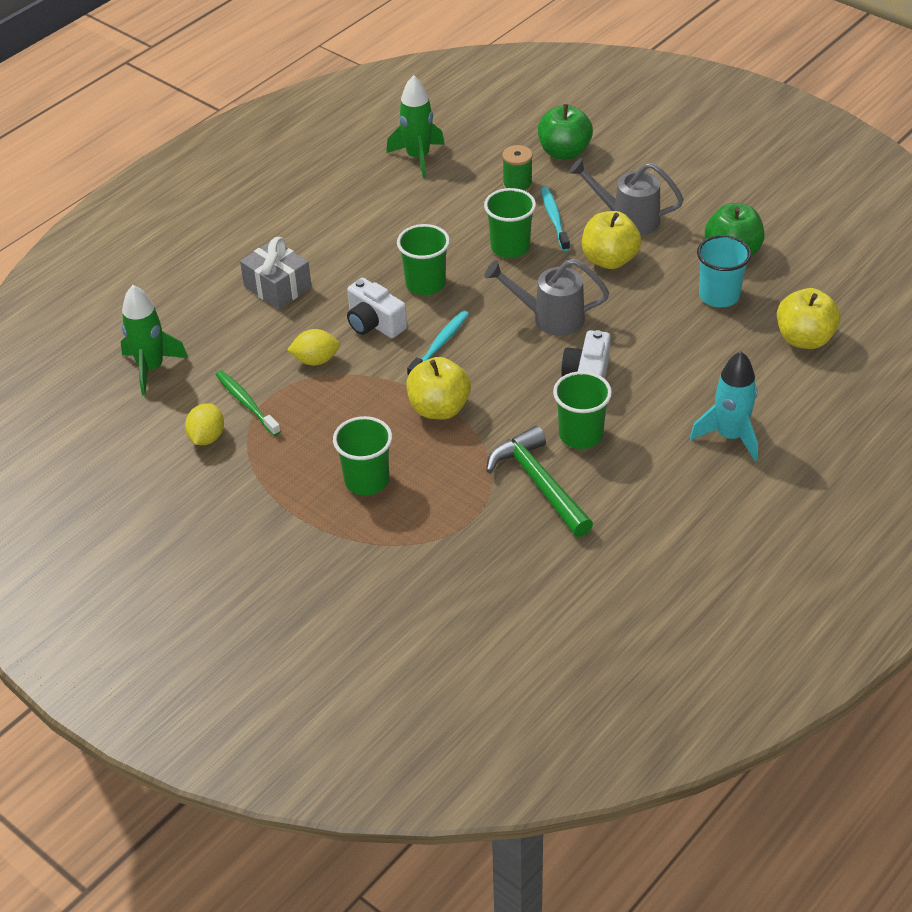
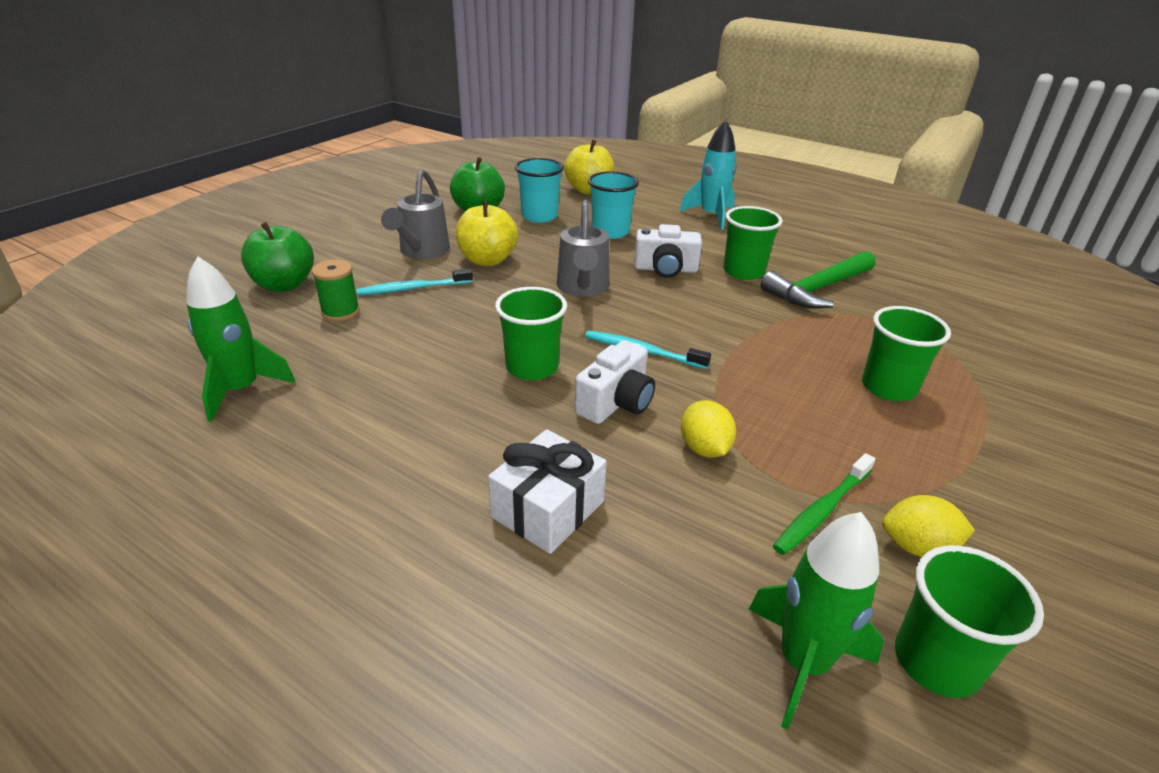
camera: 100 degrees left, 10 degrees down
(277, 287) = (548, 509): grey gift -> white gift
(439, 408) = (748, 346): yellow apple -> none
(510, 247) = (462, 313): green cup -> green cup (936, 662)
(679, 346) = (610, 232): none -> turquoise cup

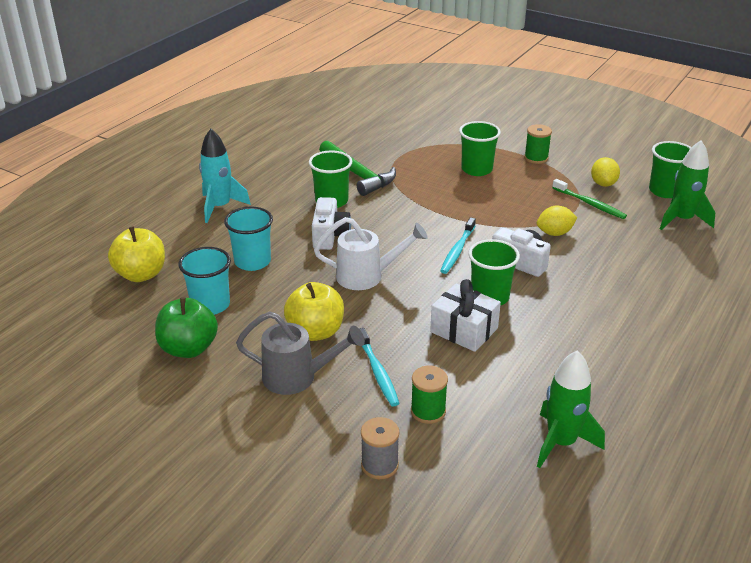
camera: 90 degrees left, 0 degrees up
(284, 285) = (379, 465): green apple -> grey spool
(548, 509) = (625, 285): white gift -> white gift (464, 330)
(582, 288) = (367, 276): grey watering can -> white watering can
(975, 462) = (536, 158): none -> green spool

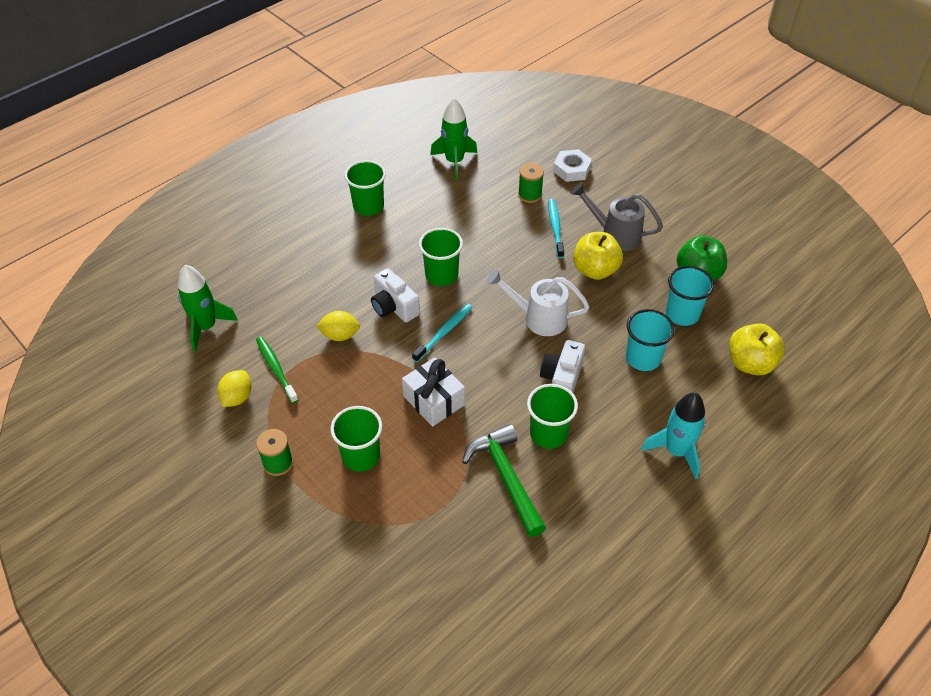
camera: 165 degrees left, 15 degrees up
(379, 465) = (571, 169): grey spool -> white nut
(464, 330) = (477, 249): white gift -> white gift (433, 401)
(665, 191) = (183, 371): green cup -> green cup (368, 206)

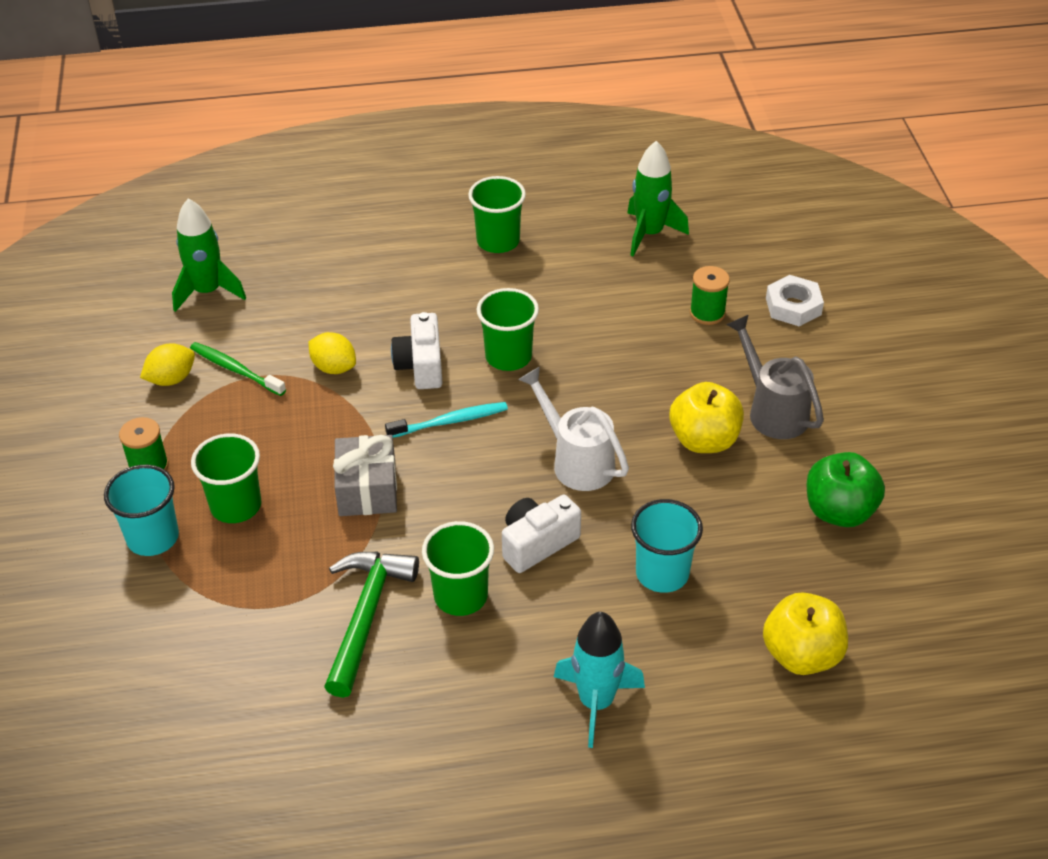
camera: 35 degrees right, 5 degrees down
(276, 369) = (236, 370): green toothbrush -> green toothbrush turned 60 degrees counterclockwise
(433, 401) = (367, 489): white gift -> grey gift
(555, 228) = (701, 367): turquoise toothbrush -> none
(682, 314) = (768, 548): turquoise cup -> turquoise cup (153, 538)

